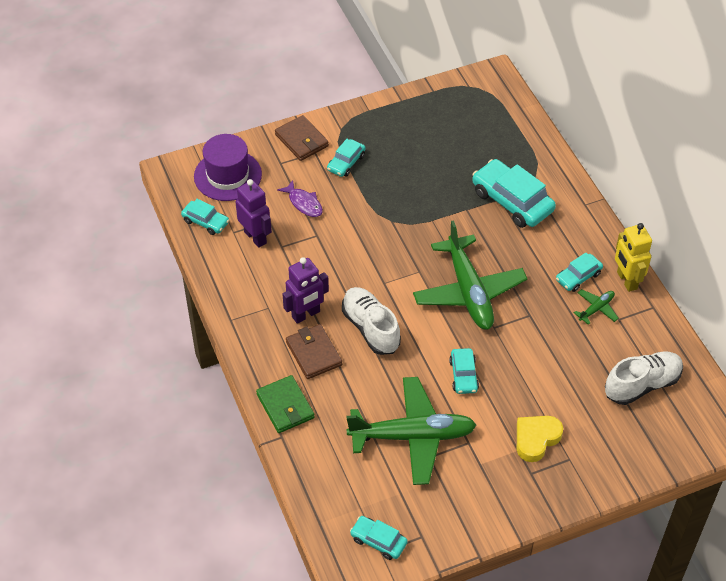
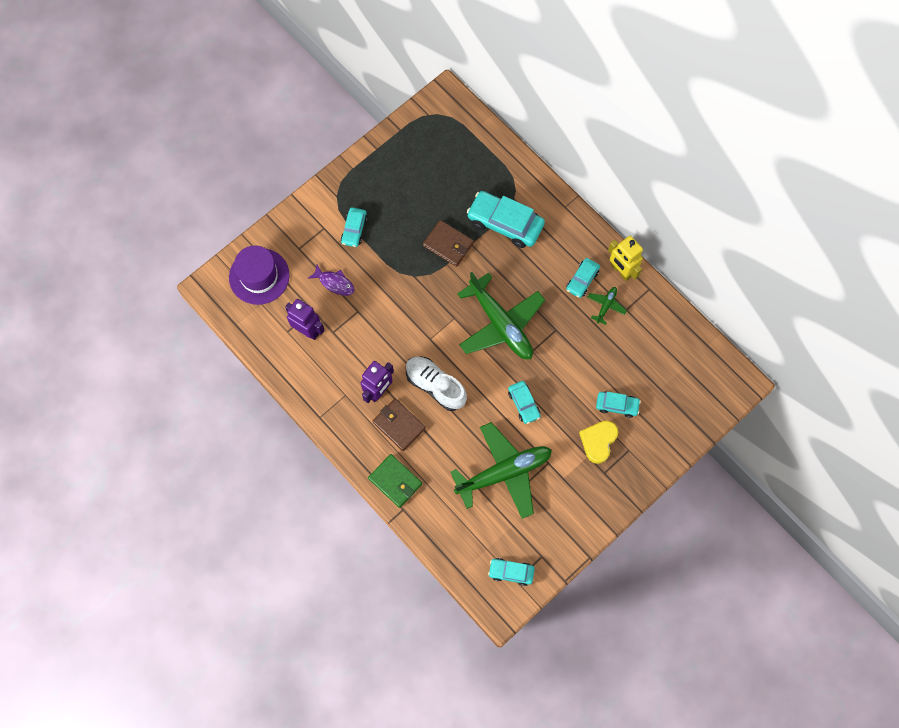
camera: 20 degrees left, 20 degrees up
(205, 222) = (260, 329): turquoise car -> turquoise car (617, 405)
(301, 140) = (307, 219): brown wallet -> brown wallet (448, 244)
(642, 385) = (662, 364): white shoe -> none

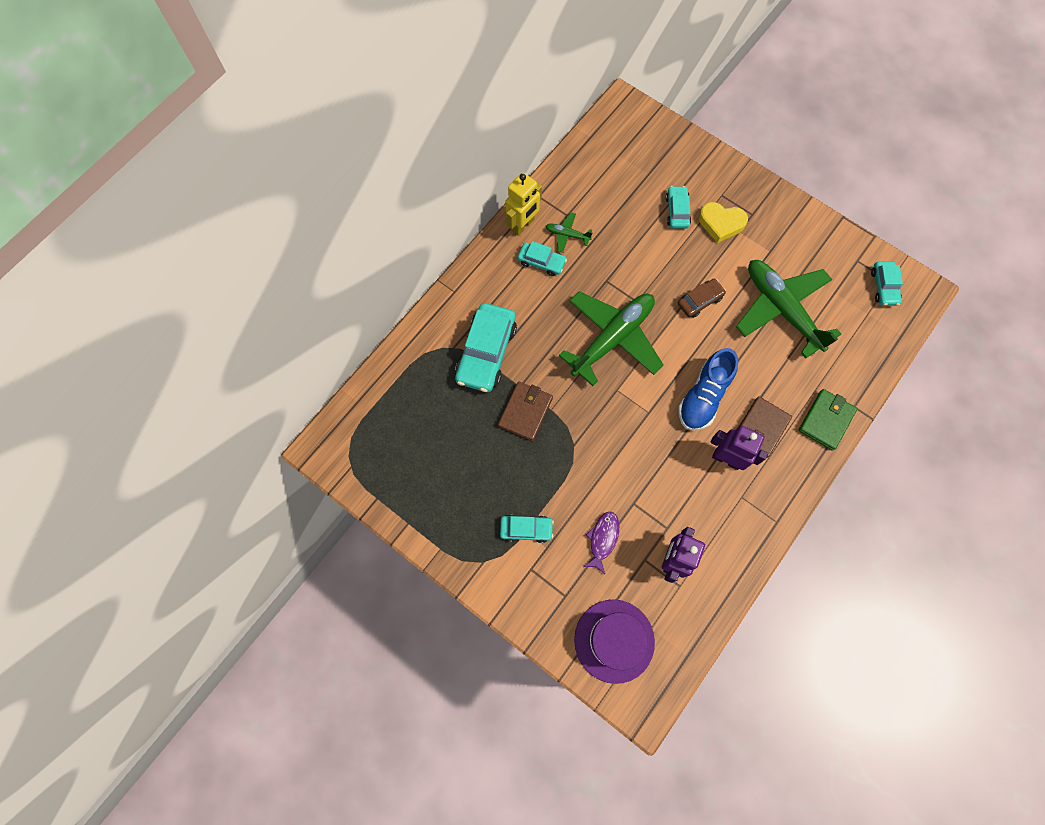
camera: 100 degrees left, 0 degrees up
(435, 386) = (703, 396): white shoe -> blue shoe
(524, 404) = (699, 301): turquoise car -> brown car

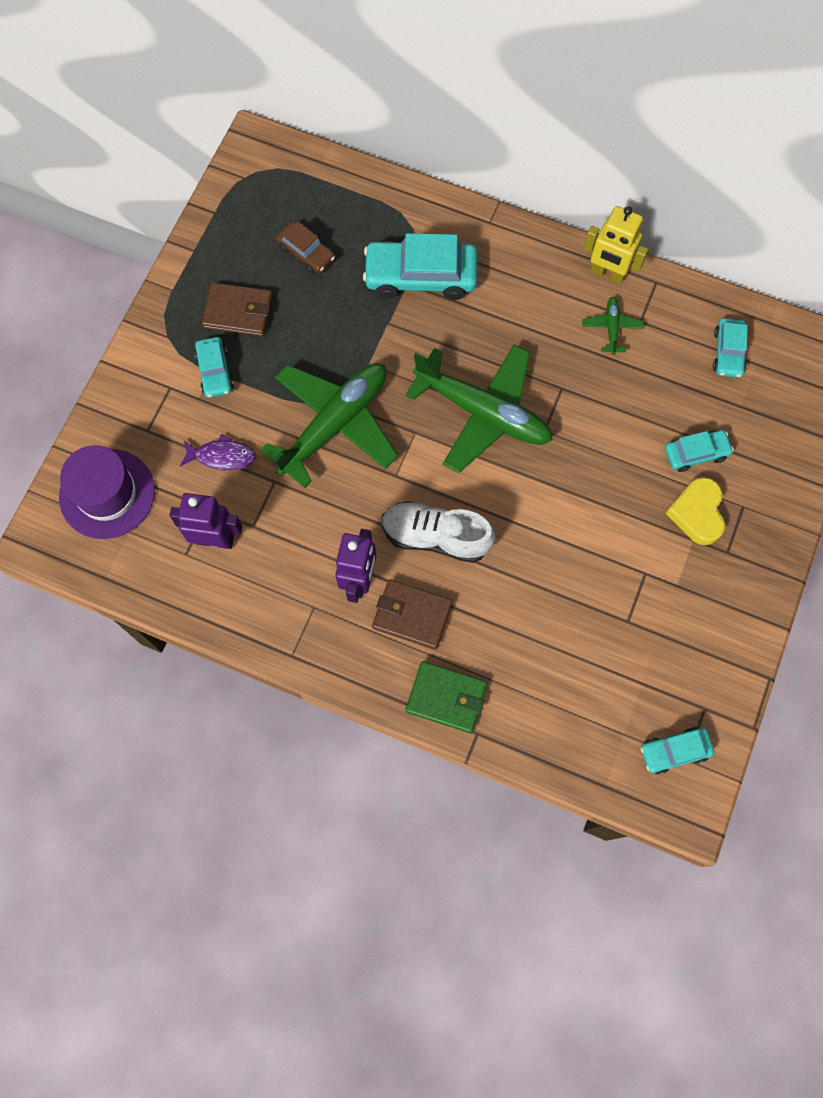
camera: 75 degrees right, 0 degrees up
(525, 412) = (357, 337): brown wallet -> brown wallet (238, 312)
(541, 262) = (562, 307): turquoise car -> turquoise car (728, 352)
(699, 301) = (570, 507): brown car -> brown car (306, 252)
(703, 396) = (435, 537): blue shoe -> white shoe
(781, 309) = (592, 614): green plane -> green plane (335, 424)

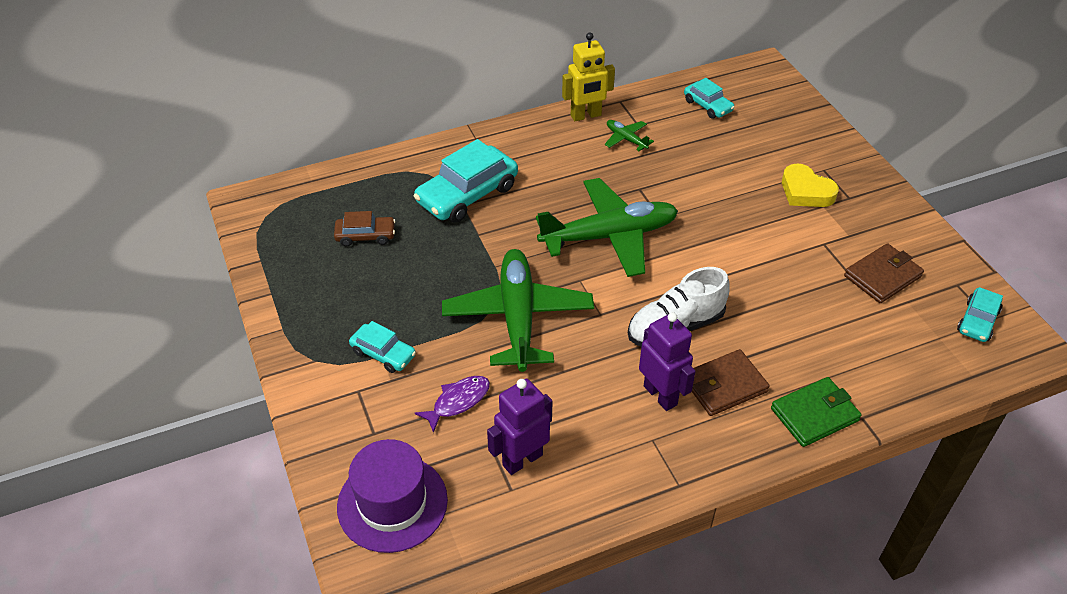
camera: 45 degrees left, 25 degrees down
(238, 312) = (356, 304): brown wallet -> brown wallet (882, 276)
(696, 453) = (761, 164): turquoise car -> none

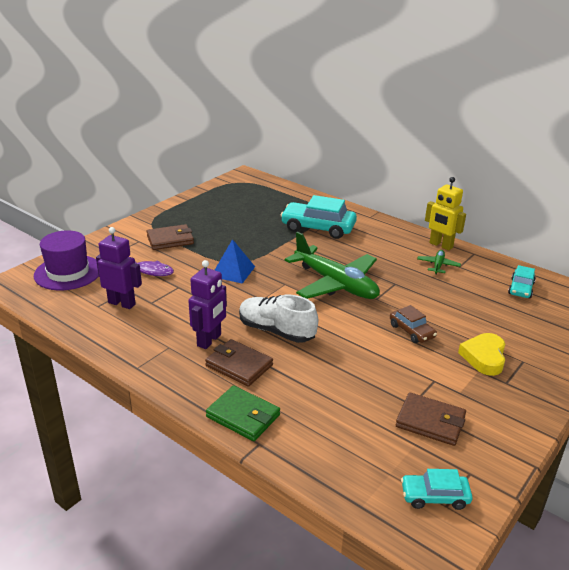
camera: 60 degrees right, 15 degrees down
(365, 236) = (252, 210): brown car -> brown car (411, 331)
(383, 353) = (170, 240): turquoise car -> brown wallet
(518, 317) = (233, 271): green plane -> blue pyramid

